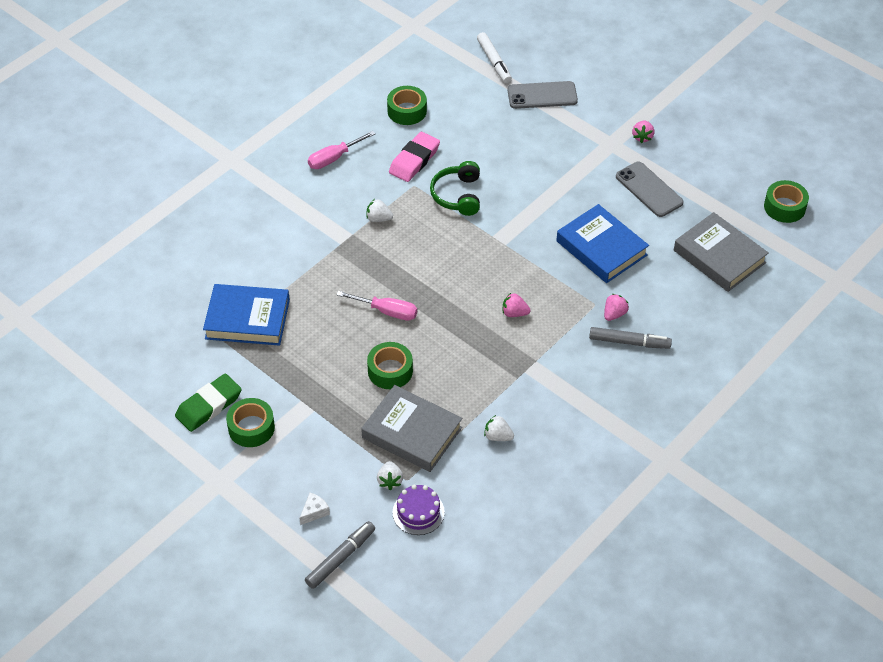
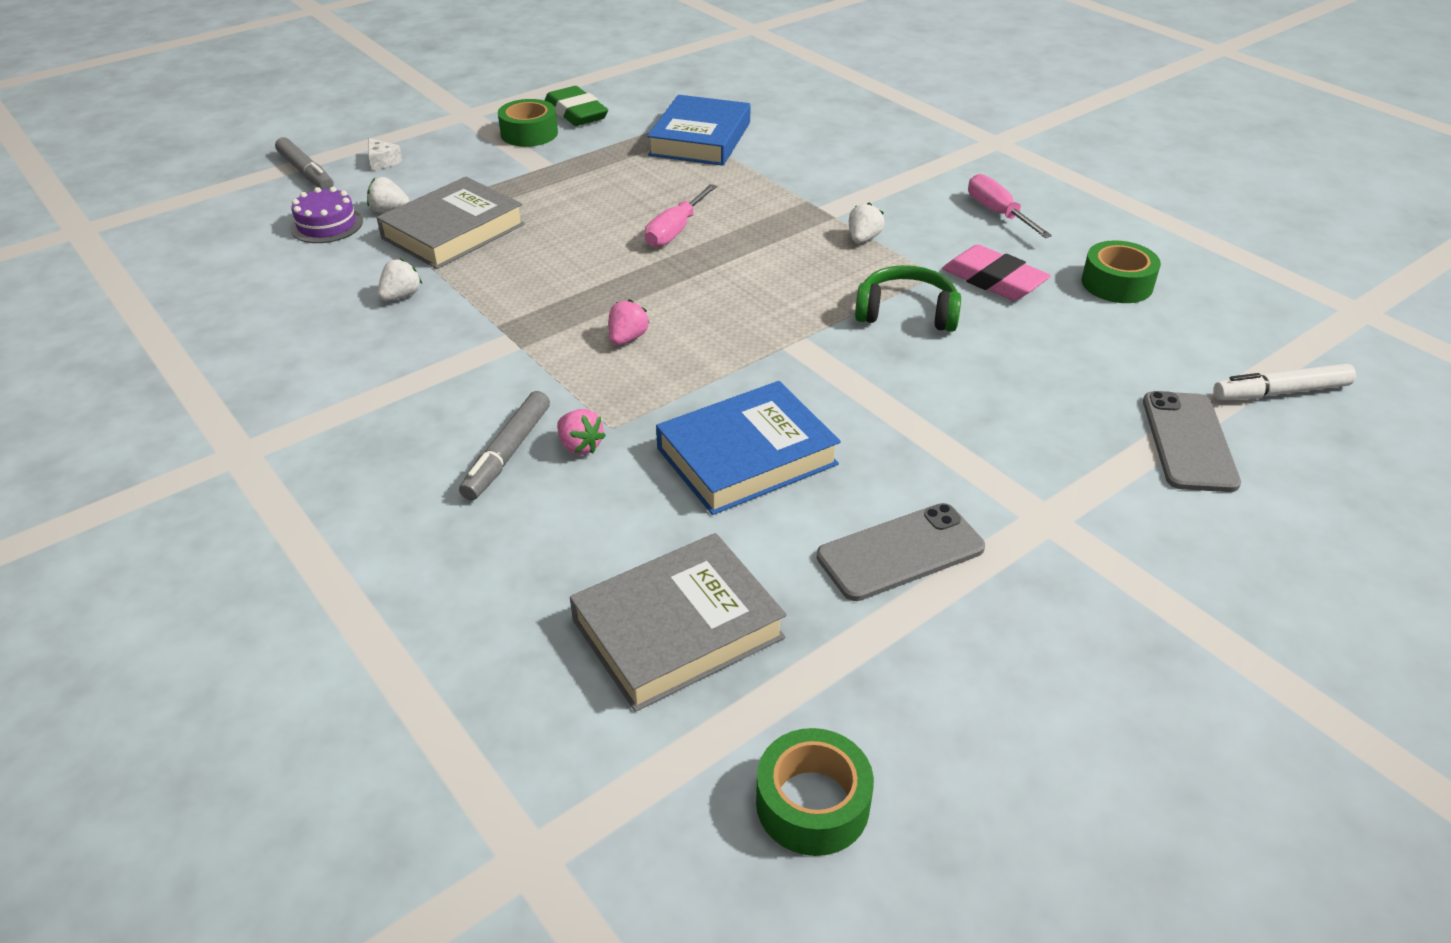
camera: 100 degrees right, 10 degrees down
(390, 371) = (567, 224): green tape -> none
(642, 137) = (1071, 572): pink strawberry -> none

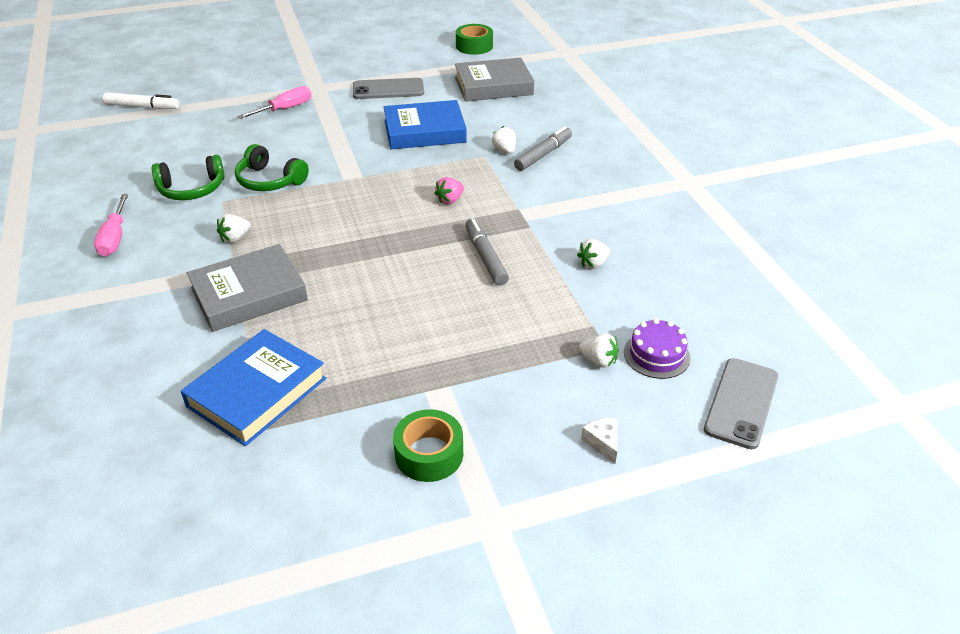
camera: 160 degrees left, 0 degrees up
(306, 172) = (687, 445): grey marker -> grey marker (485, 257)
(453, 231) = (543, 319): grey book -> grey book (249, 294)
(576, 113) = (357, 484): green eraser -> none
(580, 446) = (504, 150): pink strawberry -> white strawberry
(675, 230) = (363, 278): pink screwdriver -> pink screwdriver (284, 109)
(993, 280) = (192, 189): pink eraser -> green headphones
(1117, 284) = (124, 171): green tape -> none
(1189, 441) = (218, 99): grey phone -> grey phone (741, 403)

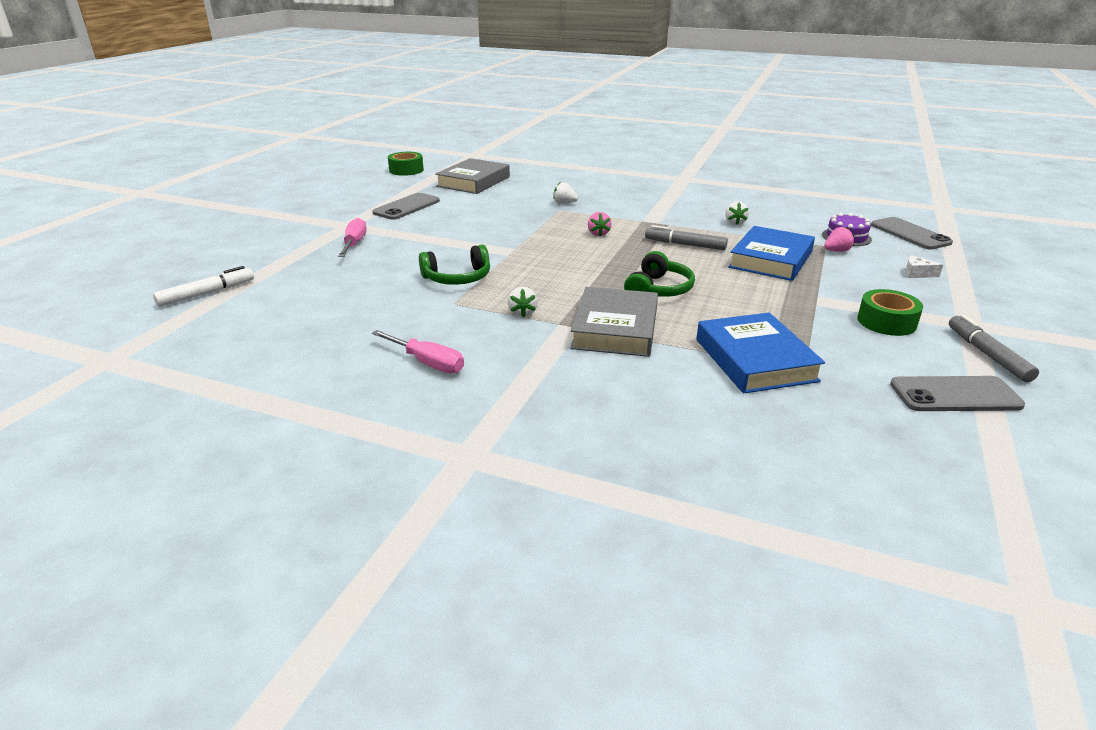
camera: 50 degrees left, 10 degrees down
(192, 189) = (409, 310): green headphones -> green headphones (658, 289)
(291, 548) = (955, 395): none -> grey phone
(424, 131) = (492, 214): blue book -> blue book (770, 260)
(543, 154) = (589, 196): grey marker -> grey marker (987, 355)
(598, 361) = (836, 251): white strawberry -> pink strawberry

